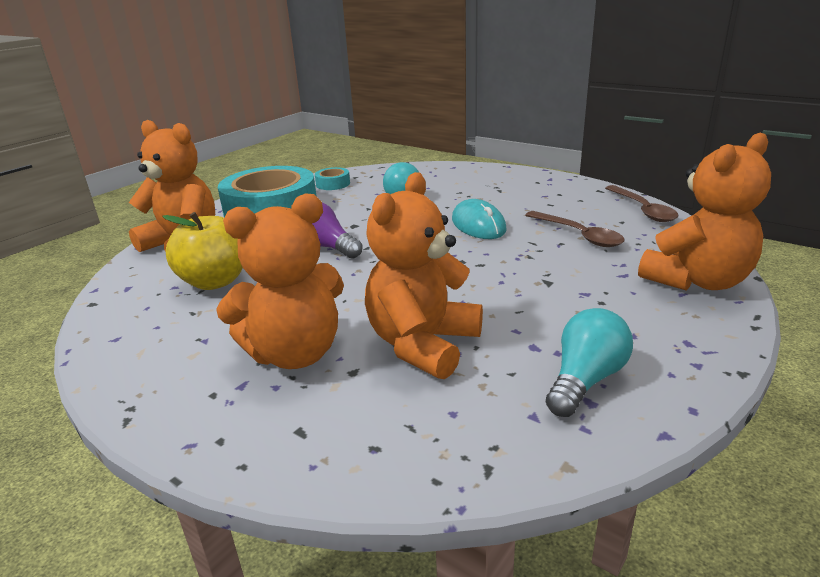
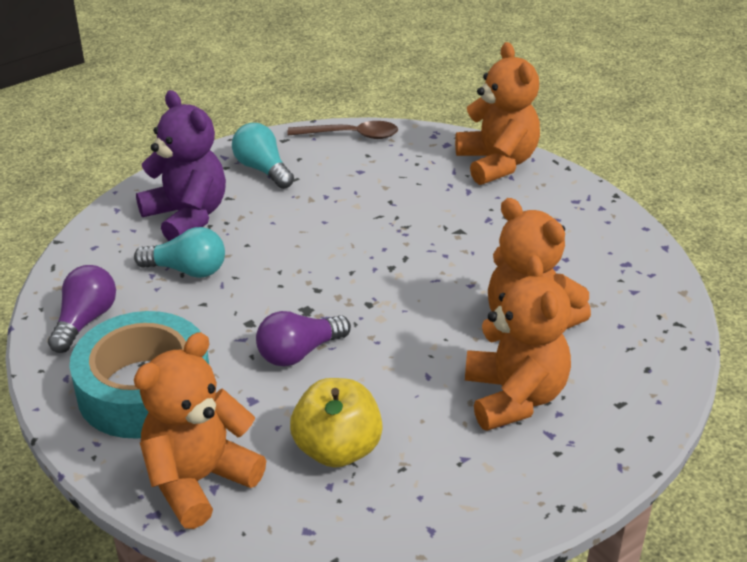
camera: 75 degrees left, 10 degrees up
(333, 184) = (85, 321): turquoise tape -> purple light bulb
(463, 184) = (187, 216): none -> purple teddy bear
(478, 225) = (315, 236): turquoise mouse -> none
(578, 235) = (381, 187): brown spoon -> none
(585, 380) = (603, 257): turquoise light bulb -> turquoise light bulb (263, 169)

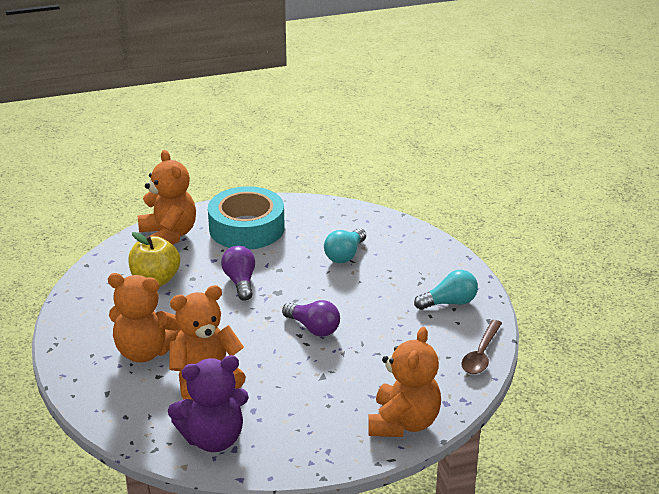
camera: 110 degrees right, 5 degrees down
(85, 321) = (317, 216): purple light bulb -> purple light bulb (313, 328)
(187, 216) = (404, 262): purple teddy bear -> purple teddy bear (213, 439)
(497, 163) = (403, 423): orange teddy bear -> orange teddy bear turned 75 degrees counterclockwise

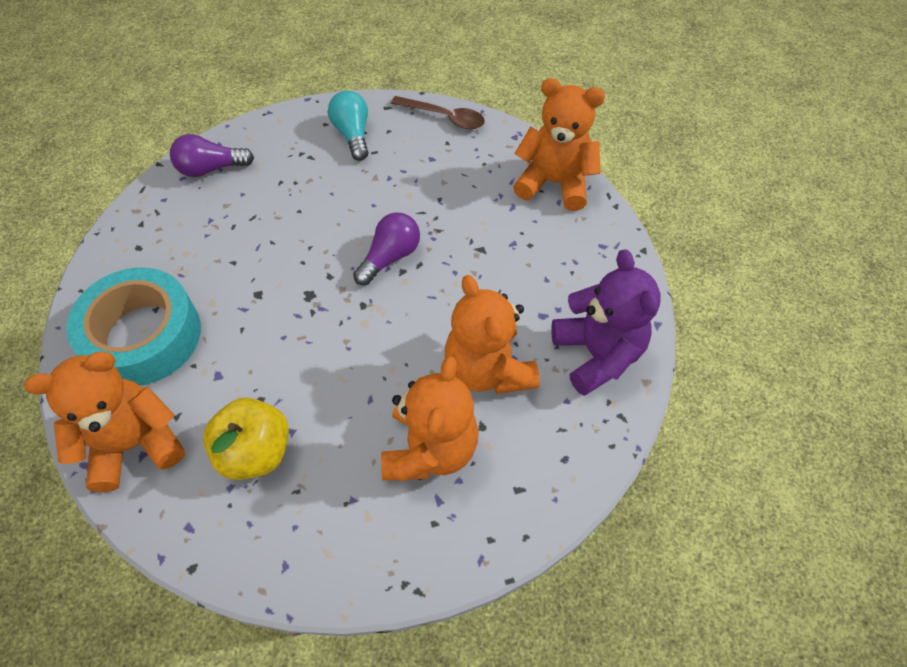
camera: 90 degrees left, 25 degrees up
(240, 282) = (279, 338): purple light bulb -> purple light bulb (211, 168)
(345, 255) = (238, 223): turquoise light bulb -> none

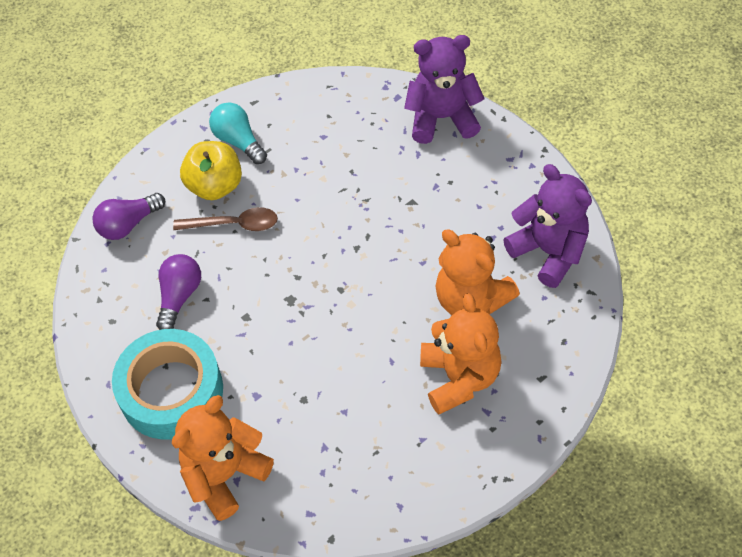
camera: 20 degrees left, 0 degrees up
(255, 451) = (326, 438): yellow apple -> yellow apple (215, 185)
(390, 257) = (339, 240): purple light bulb -> purple light bulb (179, 296)
(444, 117) = (312, 92): brown spoon -> brown spoon (233, 224)
(554, 183) = (442, 118): orange teddy bear -> purple teddy bear

